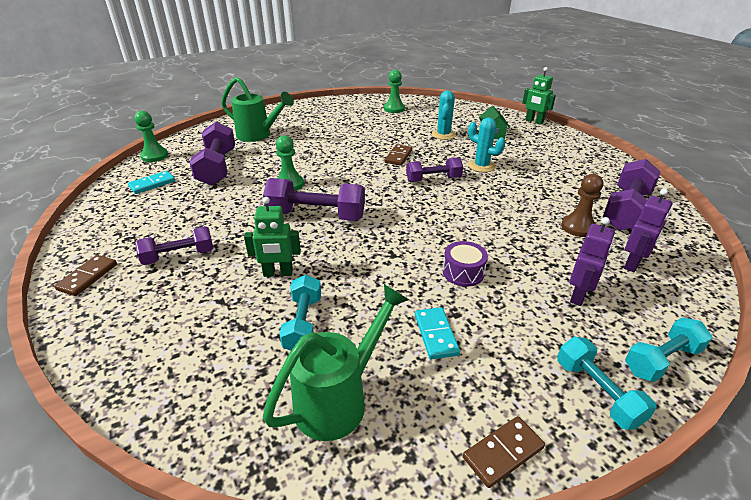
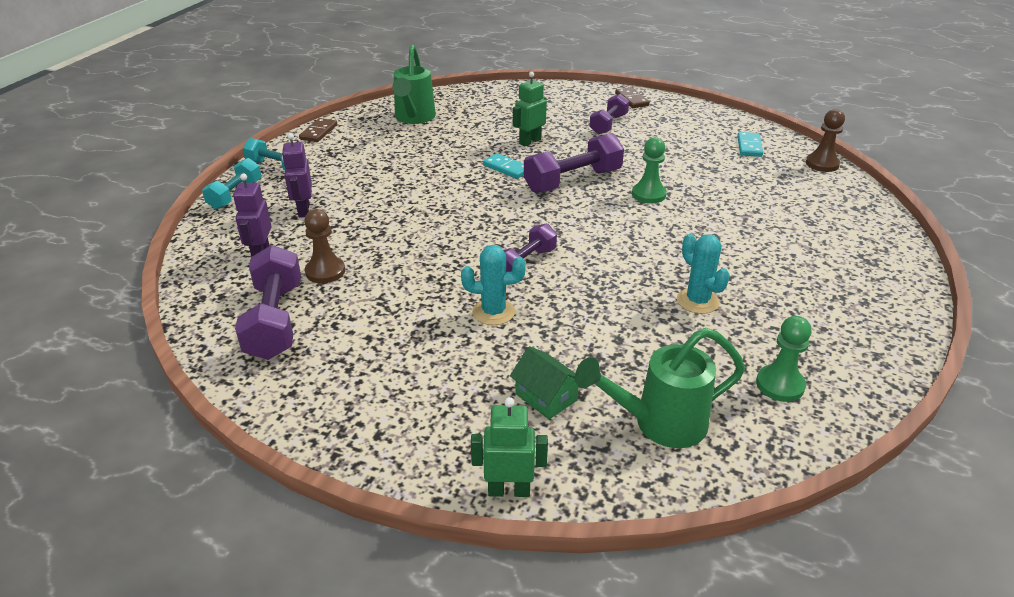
camera: 140 degrees right, 0 degrees up
(154, 156) = (822, 164): green pawn -> brown pawn
(217, 167) = (744, 180): purple dumbbell -> none
(259, 136) = (809, 230): green watering can -> green watering can (658, 424)
(303, 323) = (473, 130): turquoise dumbbell -> none
(398, 156) = (608, 278): brown domino -> none
(435, 334) = (389, 154): turquoise domino -> turquoise domino (506, 168)
(443, 135) = (612, 353): turquoise cactus -> turquoise cactus (697, 301)
(463, 272) = (403, 191): purple drum -> none

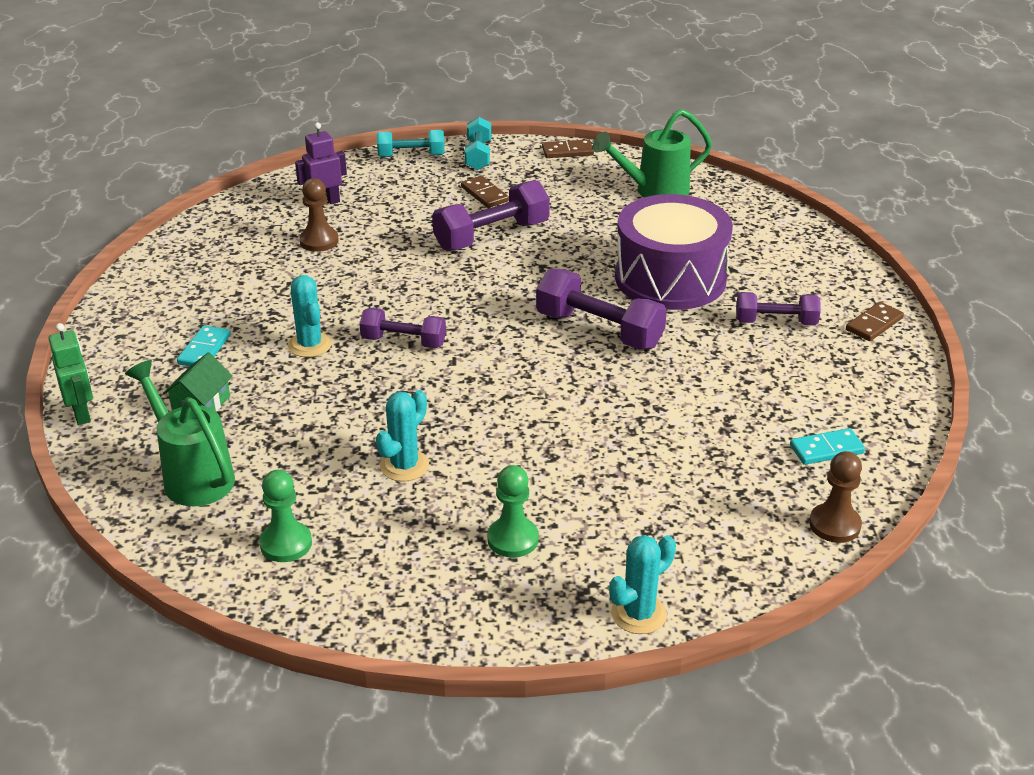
camera: 65 degrees right, 0 degrees up
(275, 321) = (235, 243): purple dumbbell -> purple dumbbell (492, 236)
(303, 210) = (411, 196): purple robot -> none
(340, 178) = (484, 194): none -> brown domino
(506, 168) = (591, 280): turquoise domino -> turquoise domino (204, 350)
(530, 141) = (670, 278): green robot -> purple drum
(648, 194) = (612, 390): green pawn -> green pawn (513, 539)
(894, 246) = (639, 614): none -> turquoise cactus

